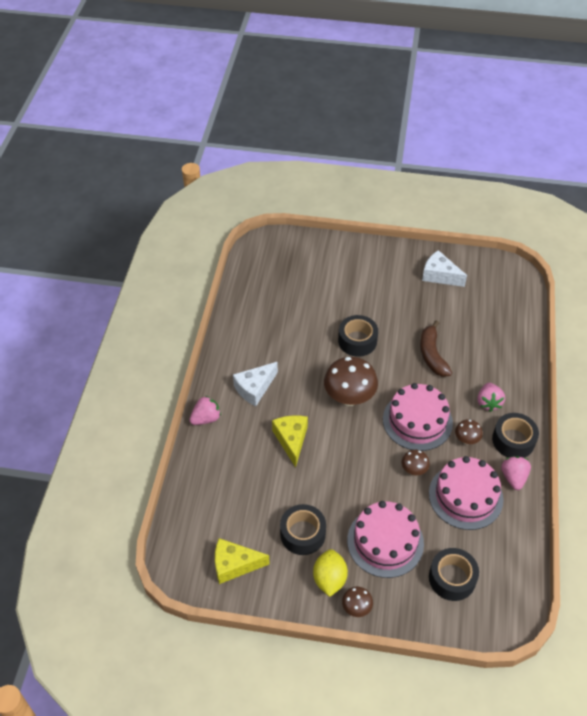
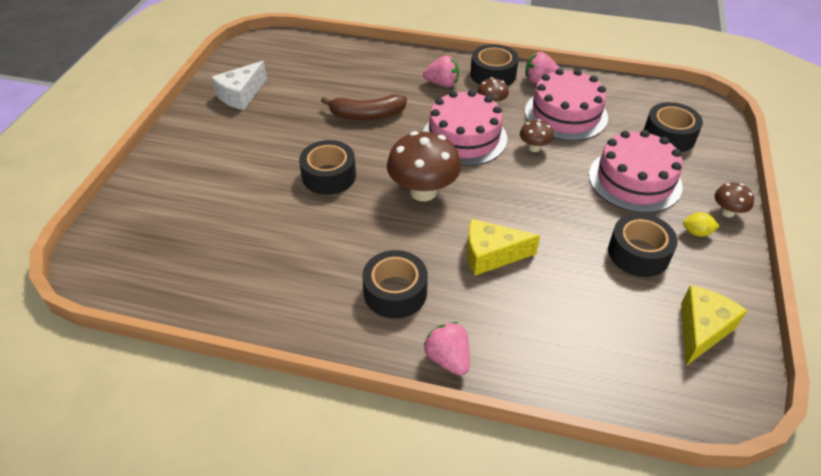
camera: 85 degrees left, 5 degrees down
(234, 565) = (701, 330): yellow cheese -> yellow cheese turned 150 degrees counterclockwise
(254, 388) = (395, 292): white cheese -> black tape
(329, 579) = (696, 232): yellow lemon -> yellow lemon, size x0.57

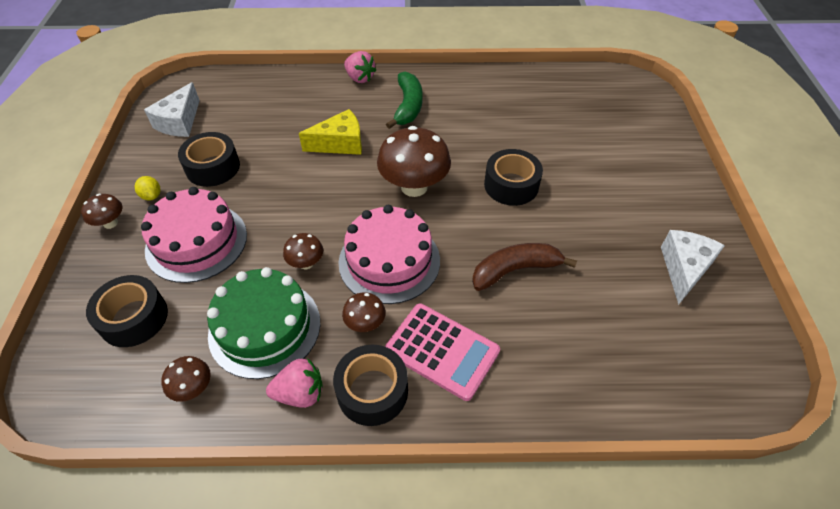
camera: 165 degrees right, 5 degrees up
(395, 292) = (408, 106): black tape -> green banana
(442, 84) = (442, 351): pink strawberry -> pink calculator
(566, 114) = (264, 328): pink cake -> green cake
(610, 93) = (193, 388): none -> brown mushroom
(696, 232) = (152, 196): yellow lemon -> yellow lemon turned 60 degrees clockwise
(701, 330) = (179, 122): yellow cheese -> white cheese

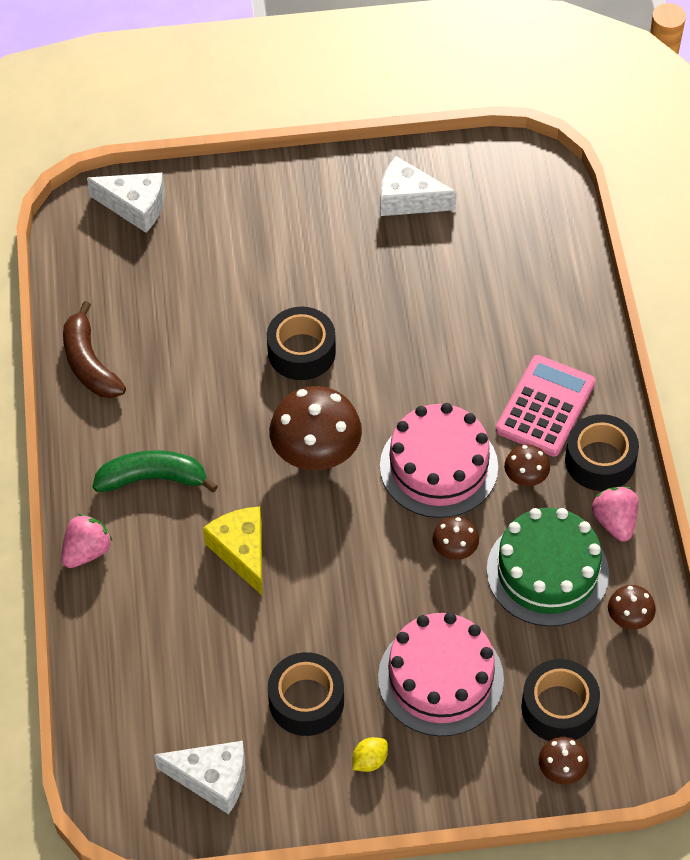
camera: 95 degrees left, 5 degrees up
(110, 223) = (424, 793): brown mushroom -> brown mushroom (561, 770)
(515, 270) = (433, 346): brown banana -> brown banana (89, 363)
(643, 107) = (135, 207): none -> white cheese

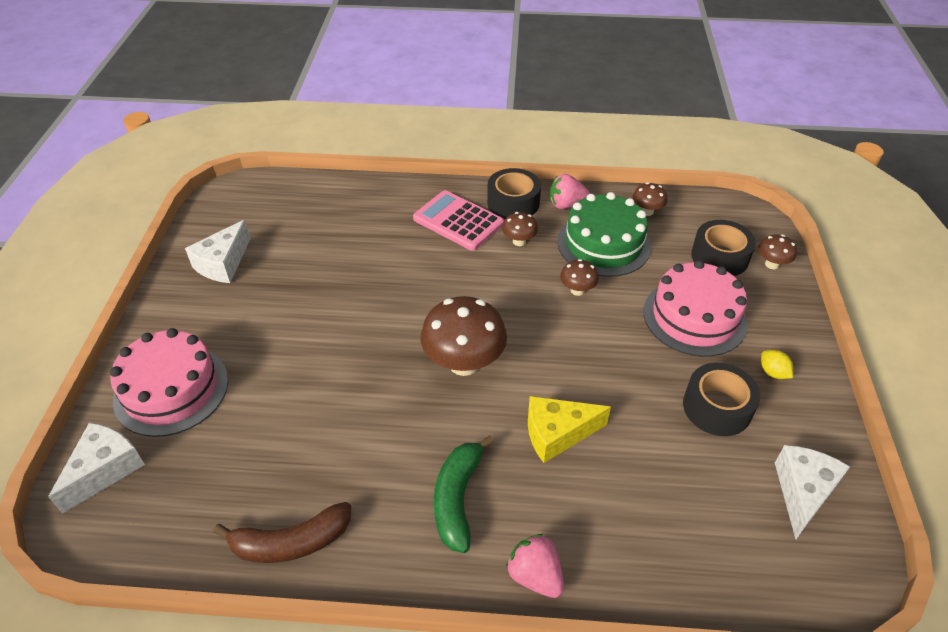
camera: 80 degrees left, 10 degrees down
(301, 351) = (350, 357): black tape -> none
(438, 466) = (497, 287): pink cake -> pink cake (171, 389)

